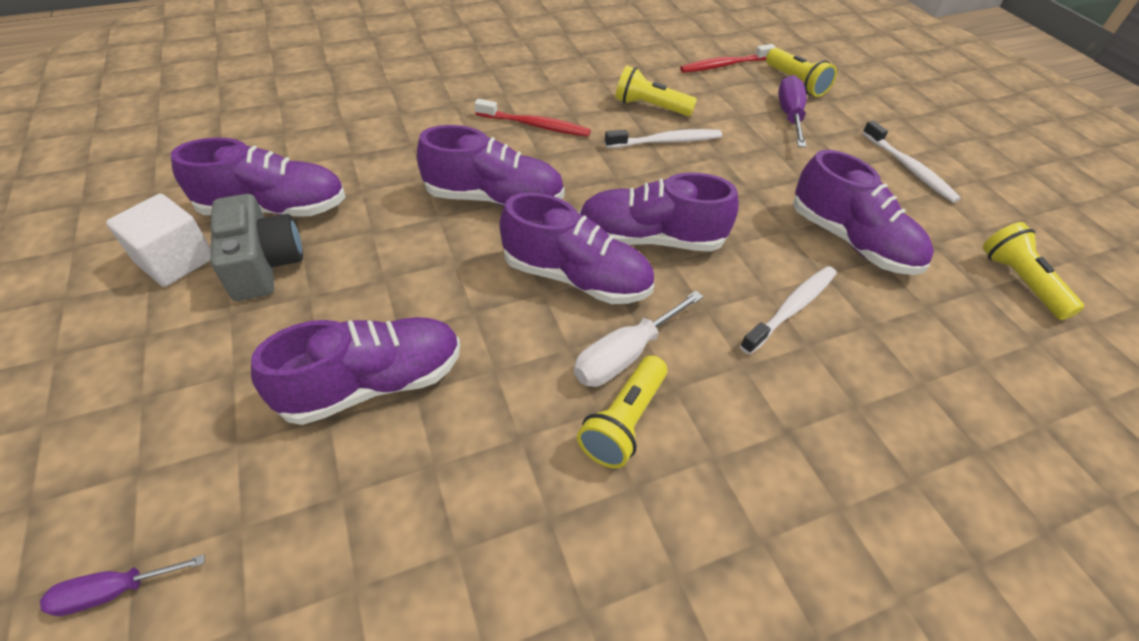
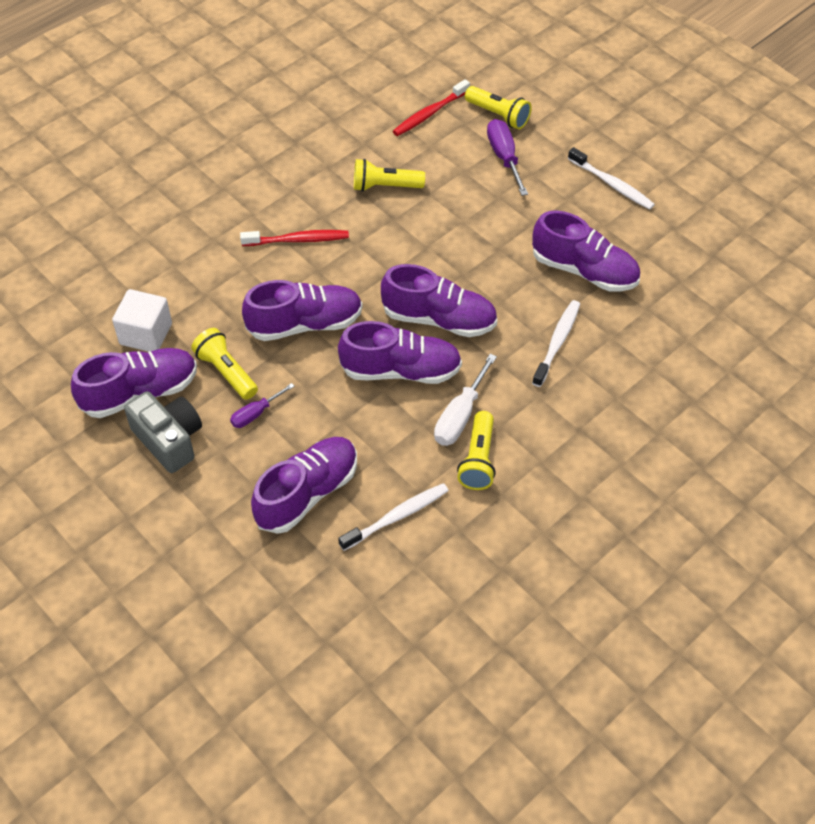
camera: 20 degrees left, 5 degrees up
(114, 591) = (240, 653): purple screwdriver -> purple screwdriver (255, 413)
(176, 260) = (100, 460): white cube -> white cube (146, 334)
(650, 238) = (439, 319): purple shoe -> purple shoe turned 150 degrees counterclockwise
(666, 141) = (413, 220): white toothbrush -> white toothbrush (397, 516)
(1019, 281) = (705, 266): yellow flashlight -> yellow flashlight (226, 372)

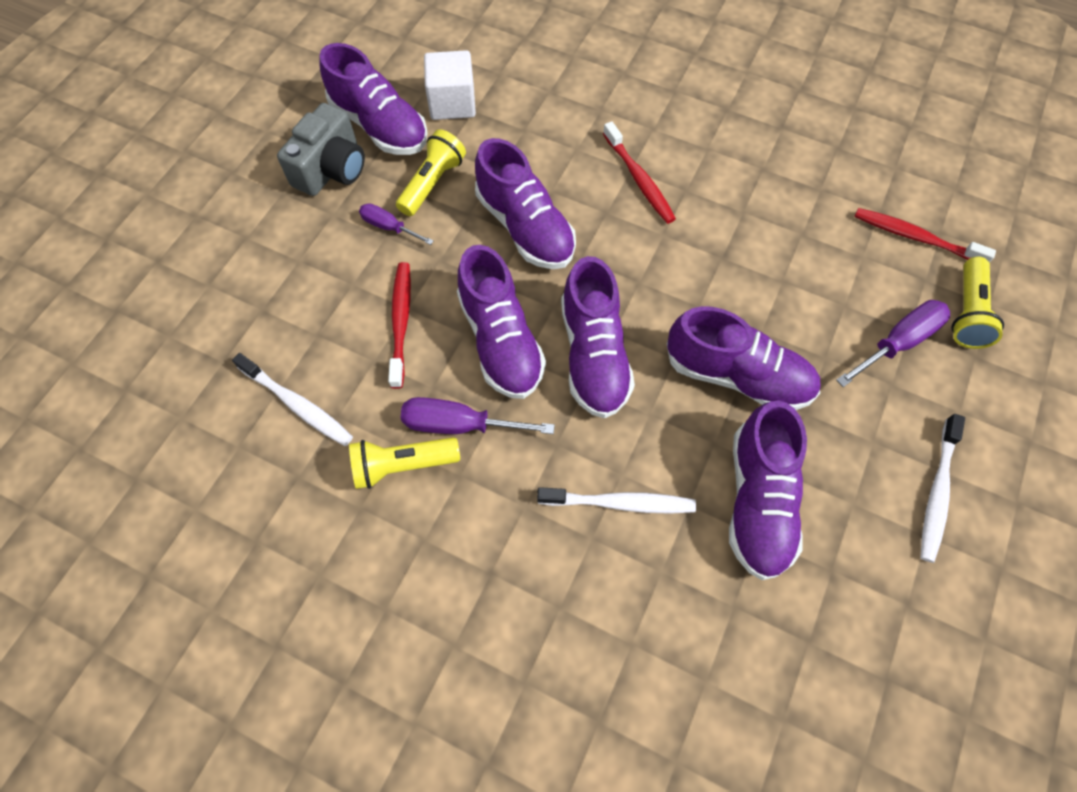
camera: 70 degrees right, 10 degrees up
(307, 493) = (303, 308): purple shoe -> purple shoe (737, 376)
(353, 429) = (401, 322): none -> red toothbrush
(385, 186) = (767, 232): yellow flashlight -> none
(460, 416) = (459, 424): white screwdriver -> purple screwdriver

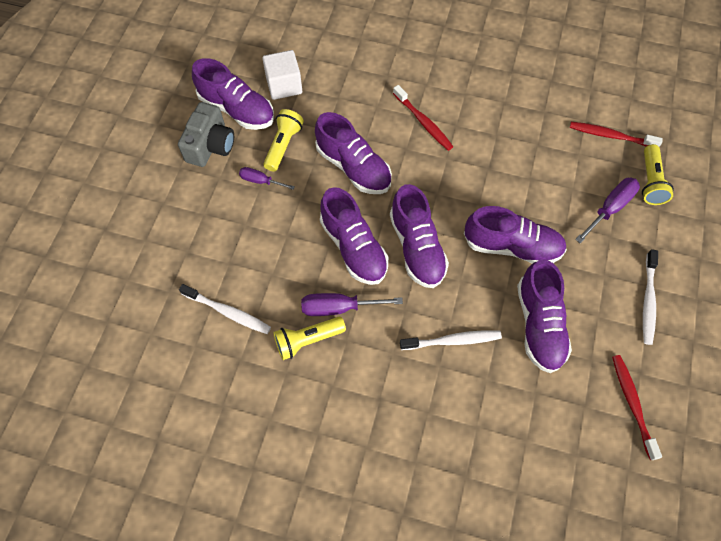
camera: 10 degrees left, 0 degrees up
(401, 322) = (284, 245): red toothbrush -> red toothbrush (632, 404)

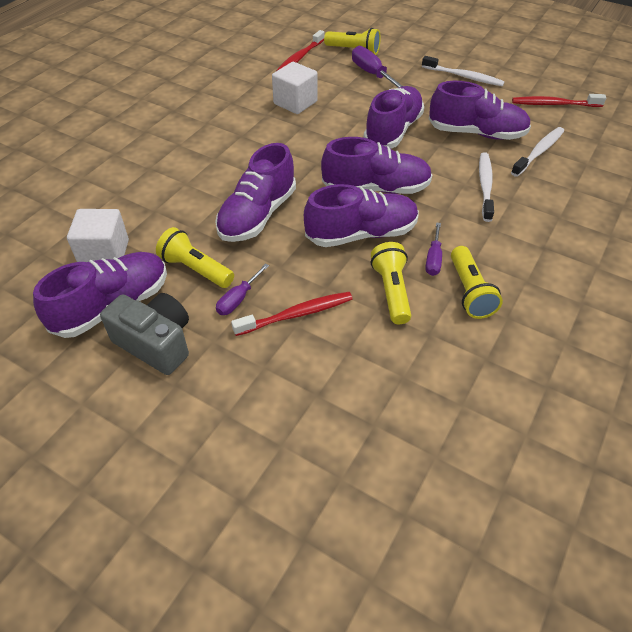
camera: 75 degrees left, 15 degrees down
(228, 312) = (419, 361): white toothbrush -> white toothbrush (539, 152)
(294, 282) = (391, 291): none -> yellow flashlight
(338, 307) = (433, 259): purple screwdriver -> purple screwdriver, size x0.63
(353, 167) = (257, 215): purple shoe -> purple shoe turned 150 degrees clockwise
(423, 122) = (226, 155): red toothbrush -> red toothbrush (297, 314)
(525, 153) = (295, 103): none -> white cube

